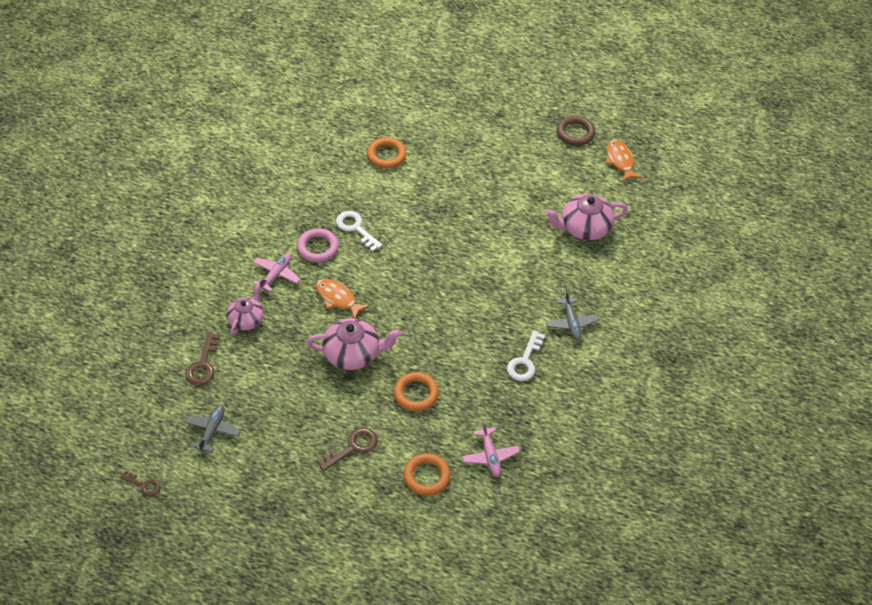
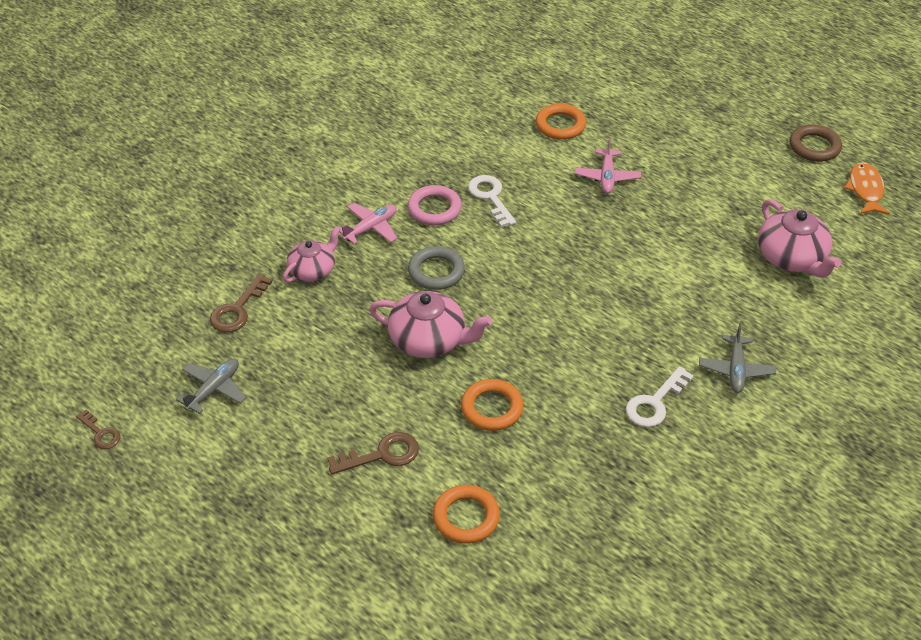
camera: 20 degrees right, 5 degrees down
(338, 299) = (436, 271): orange fish -> grey ring
(490, 456) = (563, 513): pink plane -> pink plane (607, 177)
(584, 227) = (792, 258): pink teapot -> pink teapot turned 120 degrees counterclockwise

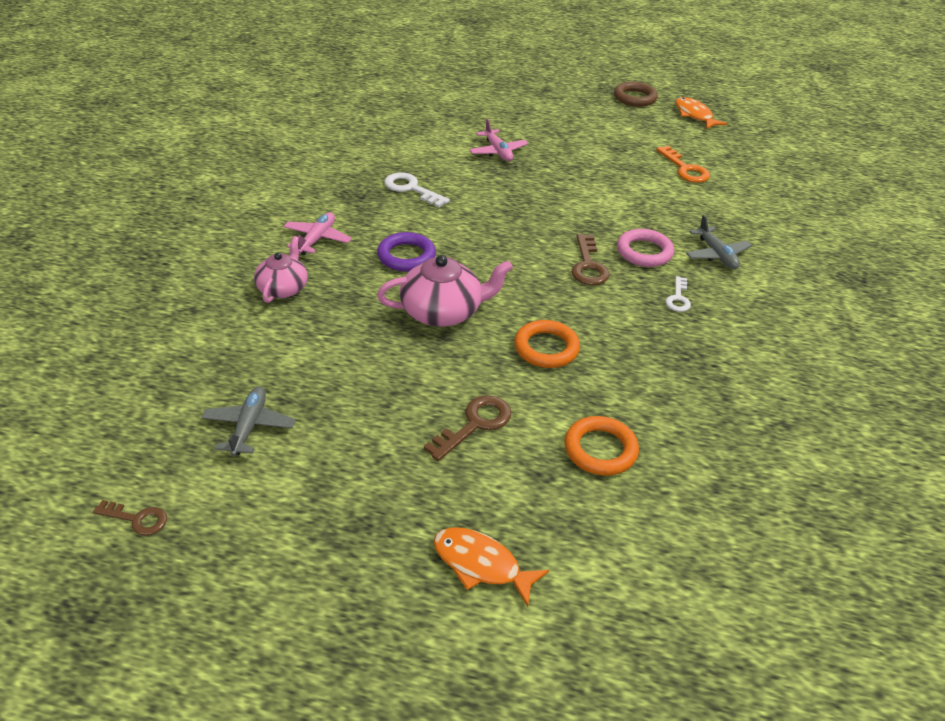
camera: 30 degrees left, 5 degrees down
(238, 309) = (226, 345): brown key -> brown key (588, 265)
(307, 568) = (481, 565): none -> orange fish
(434, 209) = (367, 209): pink ring -> pink ring (644, 252)
(436, 271) = (406, 256): grey ring -> purple ring
(560, 125) = (430, 126): orange ring -> none
(655, 403) = (678, 298): white key -> white key, size x0.64
(792, 258) = (685, 169): pink teapot -> orange key

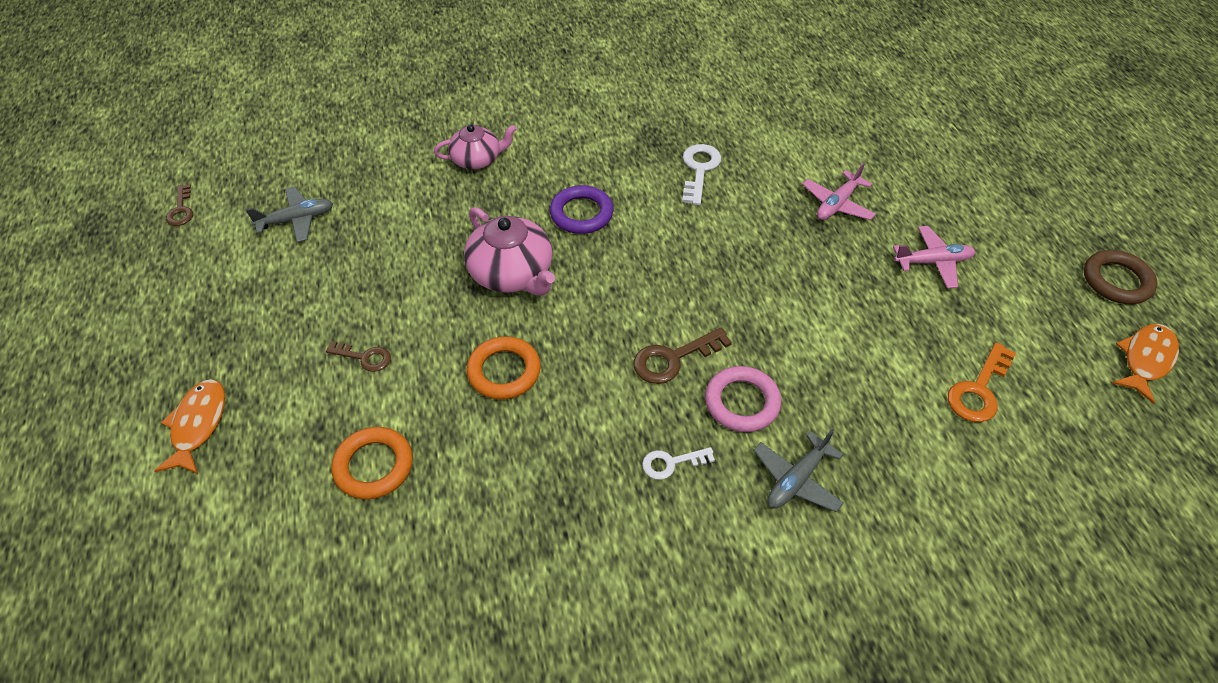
camera: 65 degrees right, 10 degrees up
(317, 239) = (562, 147): pink plane -> pink plane (933, 262)
(475, 424) = (365, 357): brown key -> brown key, size x0.64

